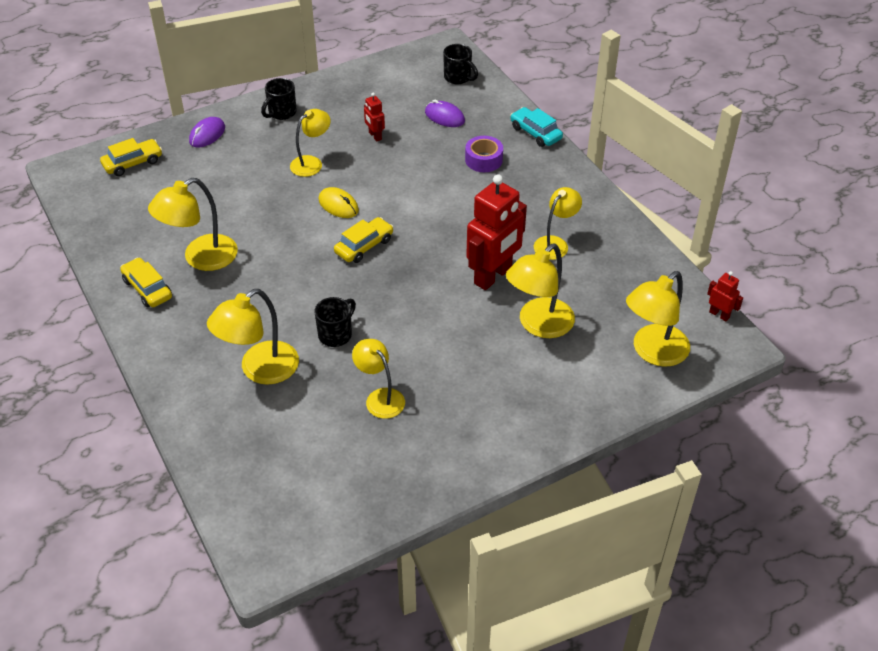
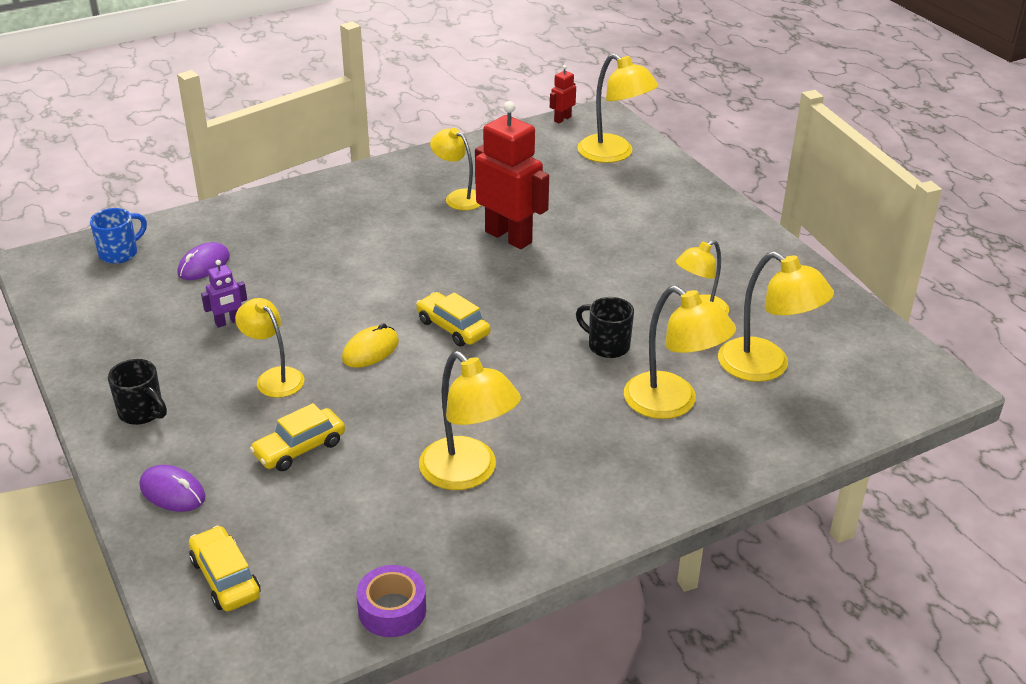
camera: 90 degrees left, 10 degrees down
(147, 289) = (531, 524): yellow car -> yellow car (299, 448)
(375, 136) = (228, 322): red robot -> purple robot
(458, 78) = (120, 253): black mug -> blue mug
(483, 160) = (302, 238): purple tape -> purple tape (392, 610)
(535, 133) = (259, 201): turquoise car -> none
(538, 325) = (582, 212): yellow lamp -> yellow lamp (766, 367)

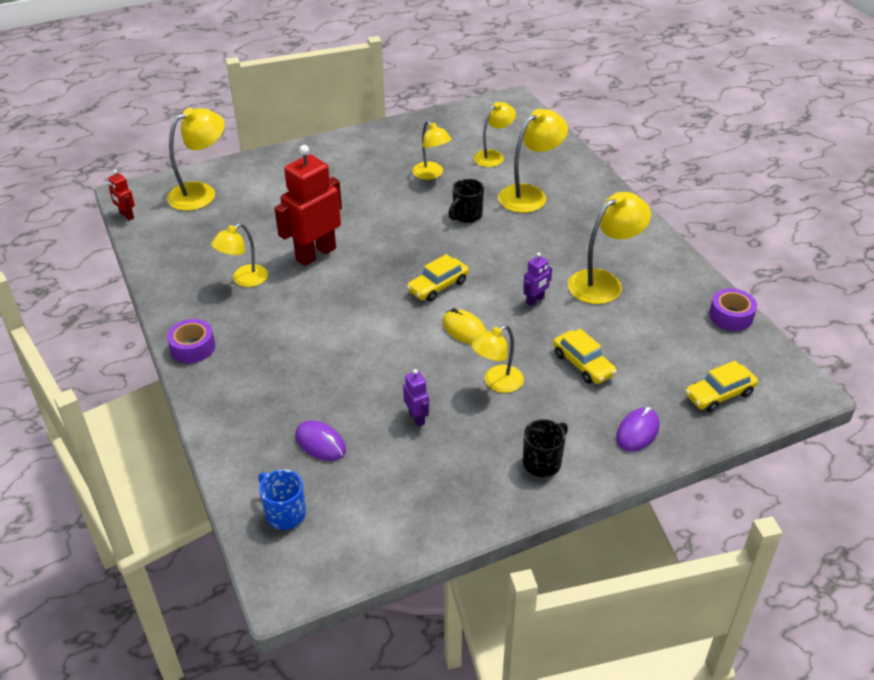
camera: 85 degrees left, 5 degrees up
(350, 181) = (193, 347): none -> purple tape
(426, 408) = (535, 300): none -> purple robot
(766, 367) = (493, 156): yellow lamp -> yellow lamp, size x0.66

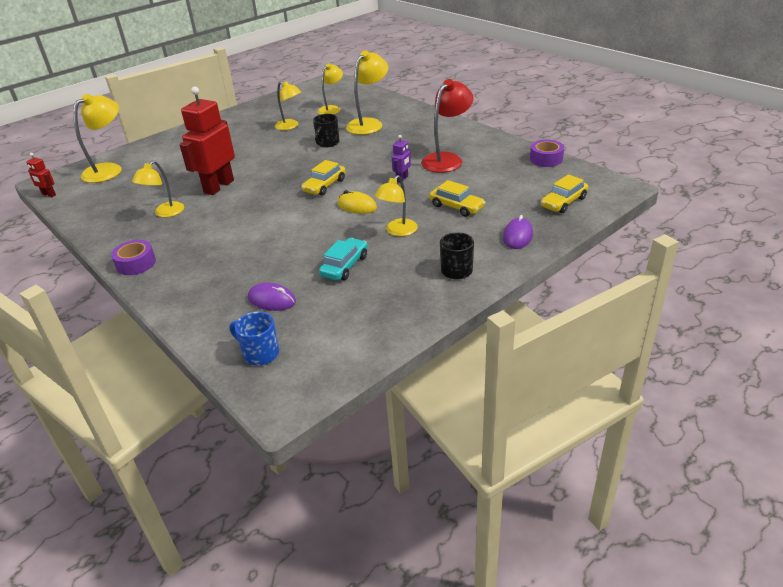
camera: 15 degrees left, 5 degrees down
(417, 418) = (344, 266): purple robot -> turquoise car
(603, 282) = (447, 159): yellow lamp -> red lamp

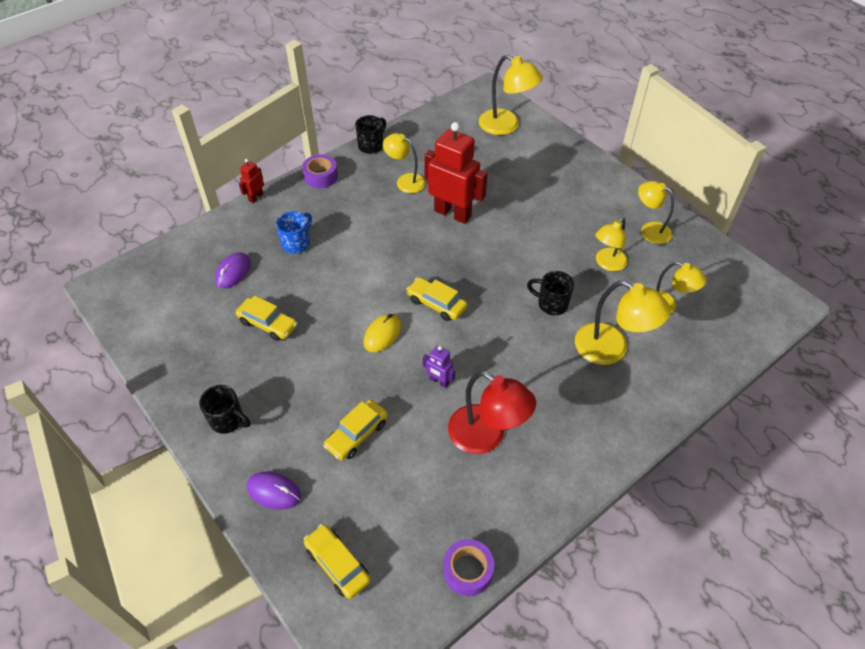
camera: 90 degrees right, 15 degrees up
(48, 195) = (460, 97): red robot -> red robot (256, 197)
(99, 237) = (371, 145): none -> black mug
(260, 353) = (164, 270): blue mug -> blue mug (297, 243)
(344, 266) = (268, 324): turquoise car -> yellow car
(397, 231) = (318, 371): yellow lamp -> yellow lamp (650, 230)

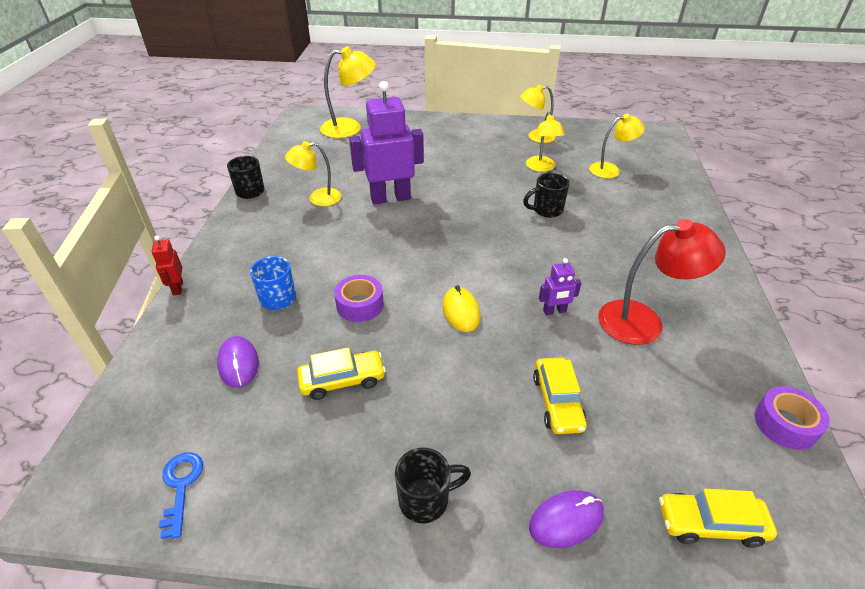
camera: 45 degrees left, 10 degrees down
(145, 319) = (181, 486): none -> blue key
(321, 176) = (230, 236): purple tape -> purple tape (360, 305)
(436, 304) = (470, 261): yellow car -> none
(453, 213) = (390, 198): red robot -> purple robot
(611, 349) = (622, 212): yellow lamp -> none

